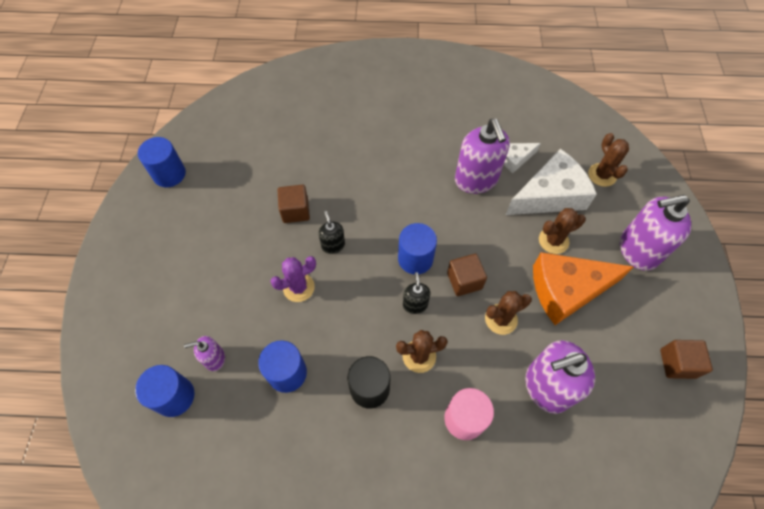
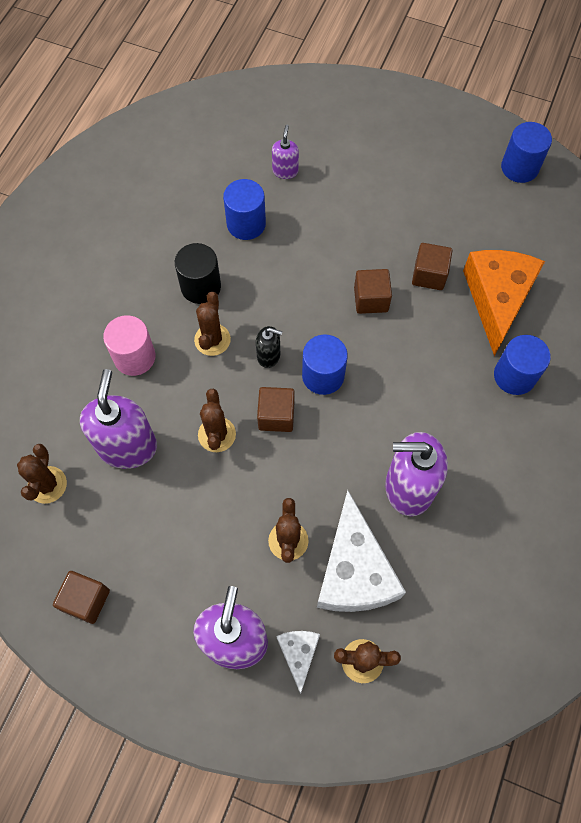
camera: 110 degrees right, 5 degrees up
(174, 396) = (262, 136): blue cylinder -> blue cylinder (514, 376)
(298, 287) = (332, 255): purple cactus -> none
(333, 245) = (371, 299): black soap dispenser -> brown cube
(515, 159) = (426, 553): white cheese -> white cheese (298, 654)
(567, 290) = (220, 523): orange cheese -> orange cheese (497, 299)
(614, 442) = (47, 485): none -> brown cactus

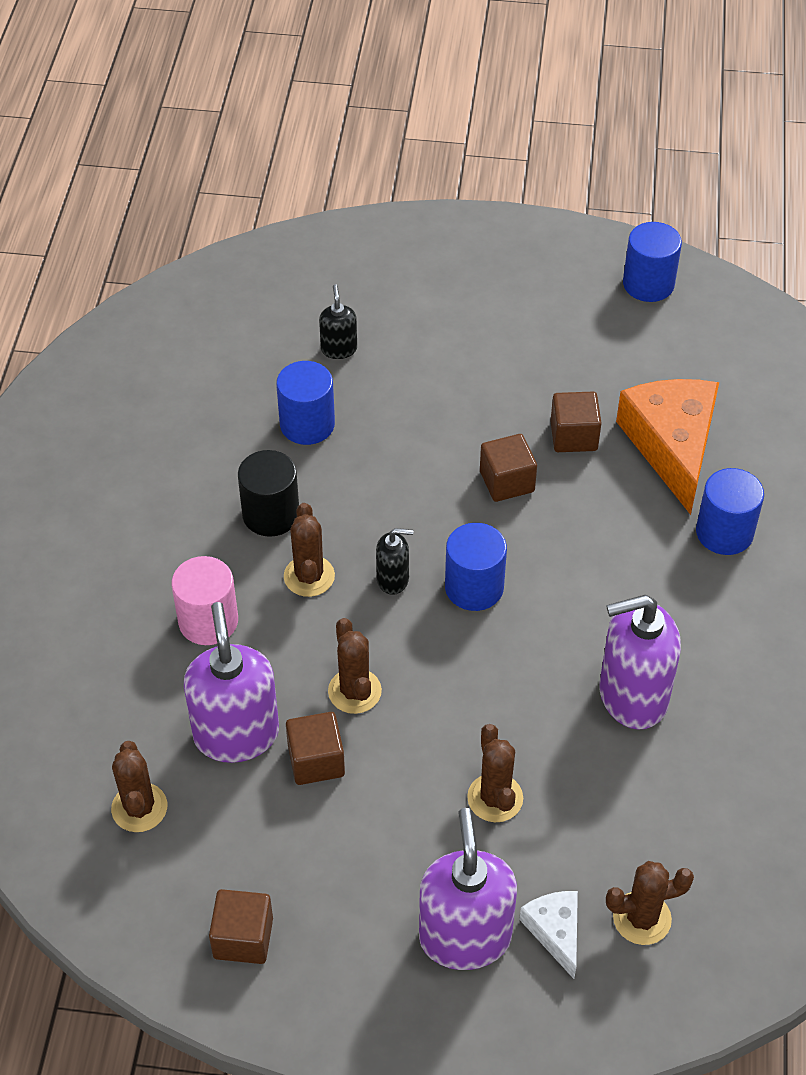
camera: 15 degrees left, 15 degrees down
(276, 416) = (428, 650): brown cube -> brown cube (316, 761)
(285, 171) = (339, 349): purple soap dispenser -> black soap dispenser
(354, 571) = (595, 813): white cheese -> none

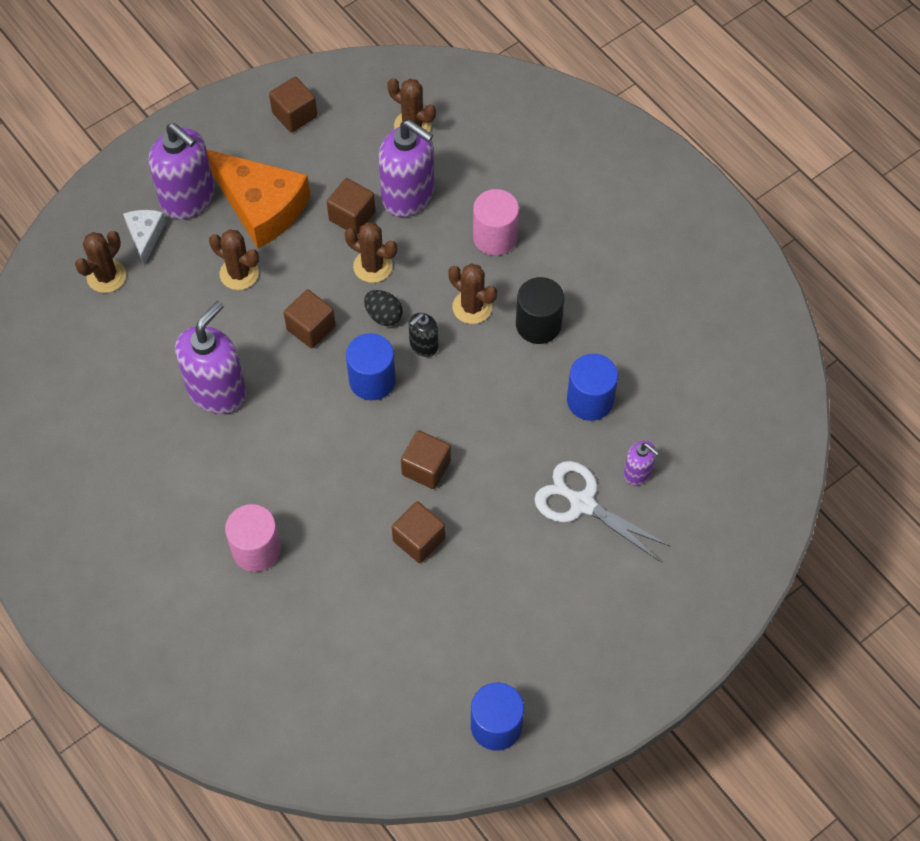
camera: 135 degrees right, 10 degrees up
(339, 349) = (638, 472): black soap dispenser -> purple soap dispenser
(398, 636) = (383, 315): none -> black egg
(410, 362) = (582, 503): none -> white scissors
(480, 681) = (311, 328): none -> brown cube
(555, 931) = (145, 236): white cheese -> white cheese turned 120 degrees counterclockwise
(672, 446) = (348, 589): orange cheese -> orange cheese (261, 206)
(724, 532) = (256, 549): blue cylinder -> pink cylinder

